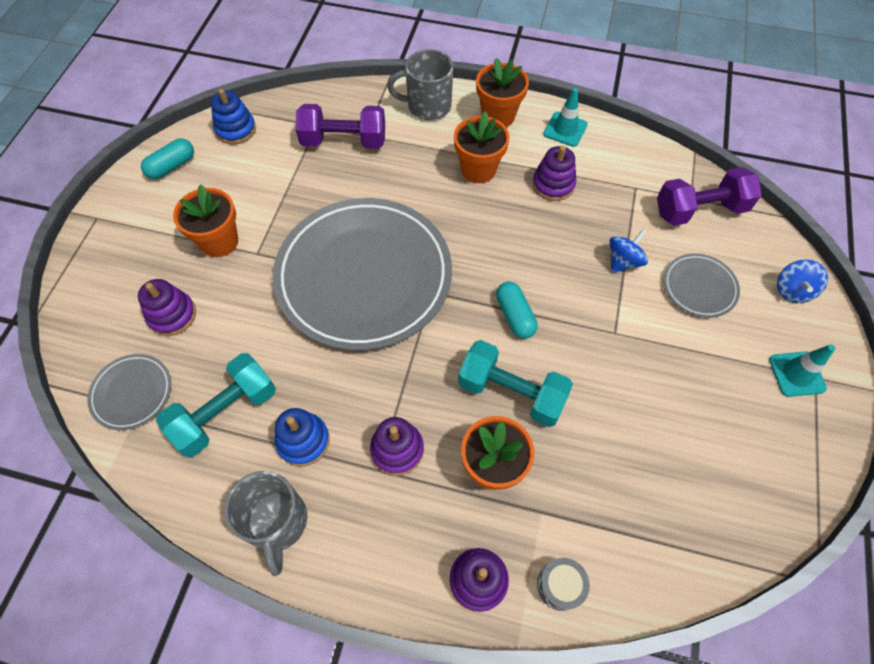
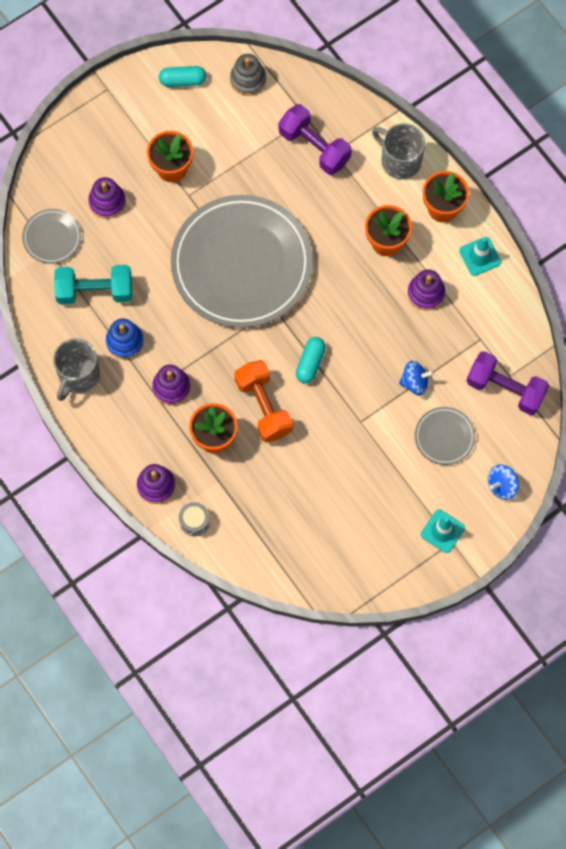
camera: 40 degrees right, 10 degrees up
(236, 129) = (248, 79): blue stacking toy -> grey stacking toy
(511, 392) = (263, 407): turquoise dumbbell -> orange dumbbell

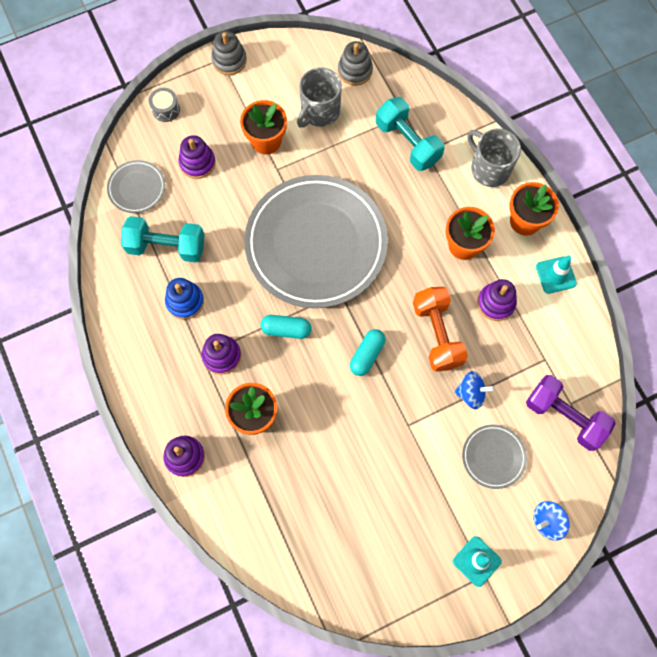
camera: 10 degrees right, 0 degrees up
(78, 375) = (131, 328): grey mug -> grey mug (319, 112)
(117, 89) = (229, 60): none -> grey stacking toy
(183, 80) = (293, 62): turquoise capsule -> turquoise capsule (286, 329)
(194, 521) = (216, 503): grey drum -> grey drum (166, 109)
(263, 407) = (311, 392): orange dumbbell -> orange dumbbell (437, 334)
(314, 147) = (407, 143): purple dumbbell -> turquoise dumbbell

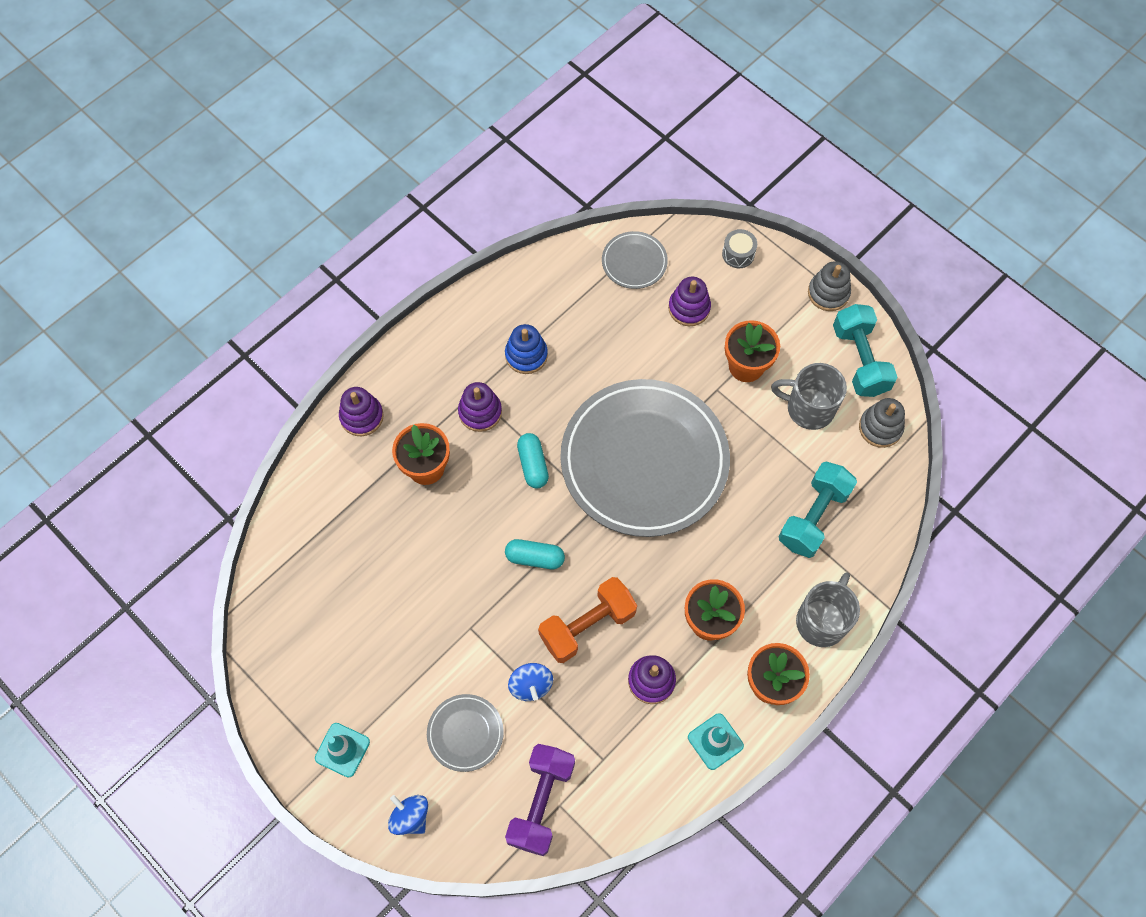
camera: 70 degrees right, 5 degrees down
(166, 246) = (580, 315): turquoise dumbbell -> turquoise dumbbell (859, 360)

